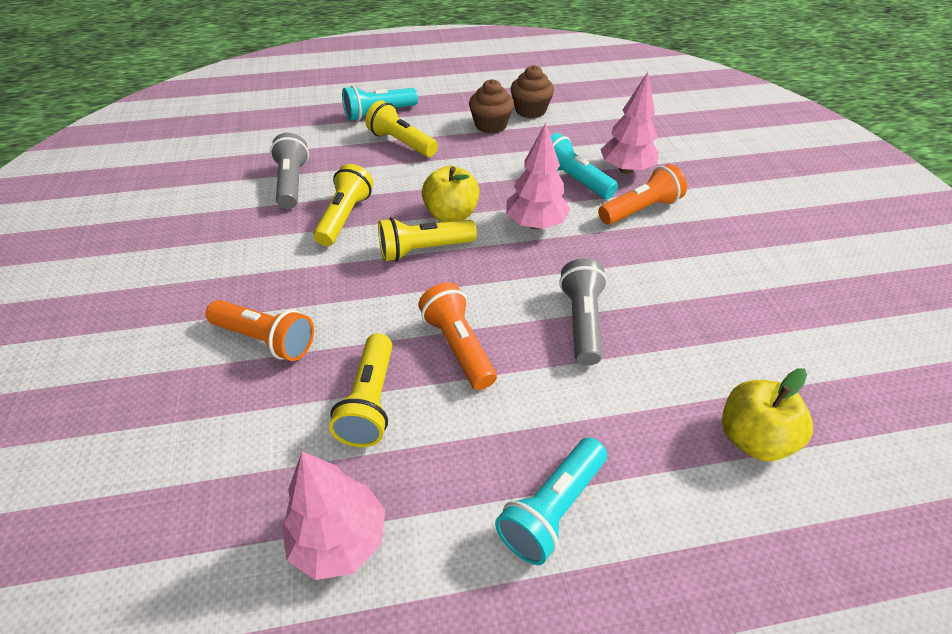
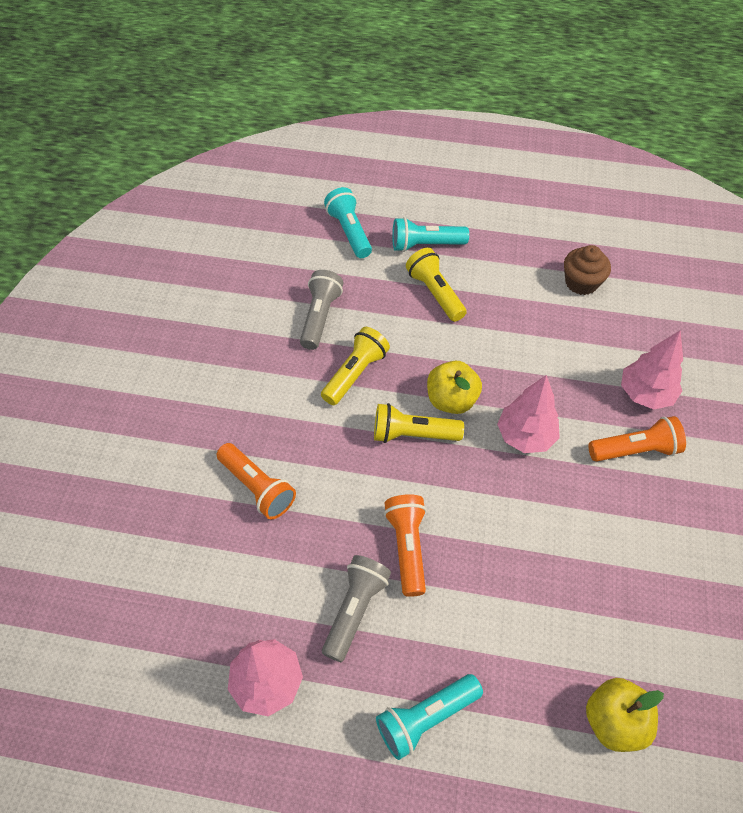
camera: 20 degrees right, 10 degrees up
(370, 402) = (321, 575): yellow flashlight -> none
(491, 125) = (532, 293): brown cupcake -> none
(574, 180) = (585, 392): turquoise flashlight -> turquoise flashlight (349, 231)
(582, 321) = (522, 558): grey flashlight -> grey flashlight (355, 610)

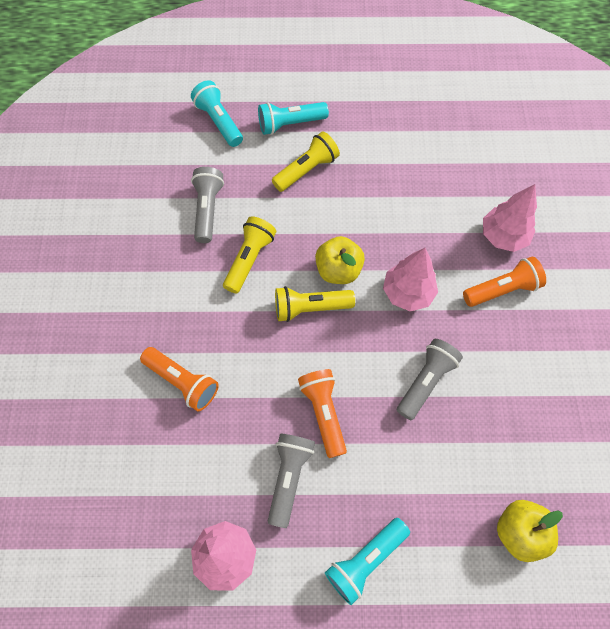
camera: 10 degrees left, 10 degrees up
(435, 293) = (307, 170): yellow flashlight -> yellow flashlight turned 90 degrees clockwise
(530, 534) = (426, 381): none -> grey flashlight
(581, 282) = (433, 139): brown cupcake -> none

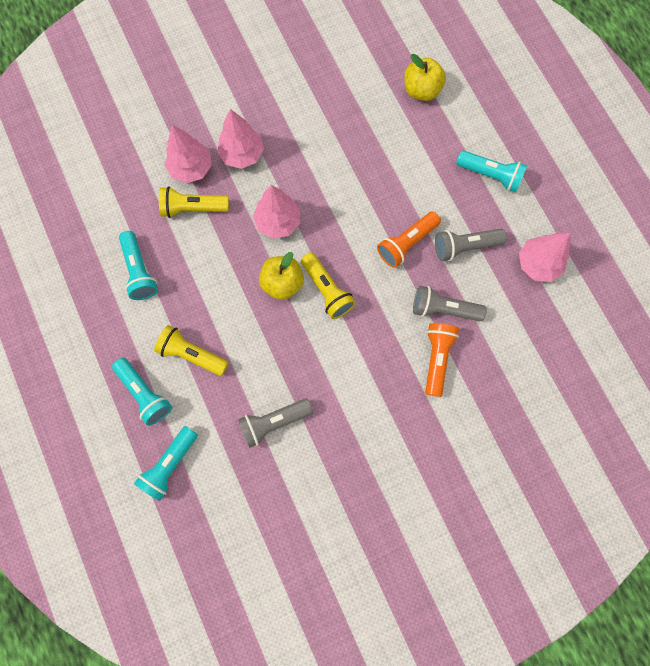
camera: 115 degrees left, 10 degrees up
(249, 259) = (306, 360): yellow flashlight -> yellow flashlight (193, 208)
(408, 157) = (139, 271): none -> turquoise flashlight
(426, 381) = (346, 182): grey flashlight -> grey flashlight (443, 309)
(502, 289) = (242, 154): orange flashlight -> pink tree

